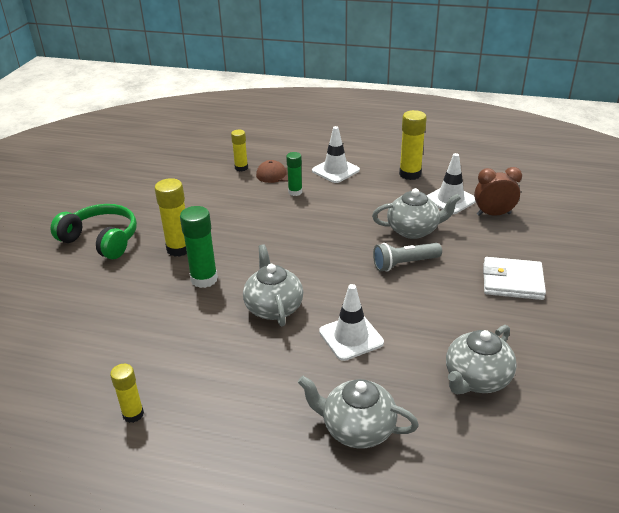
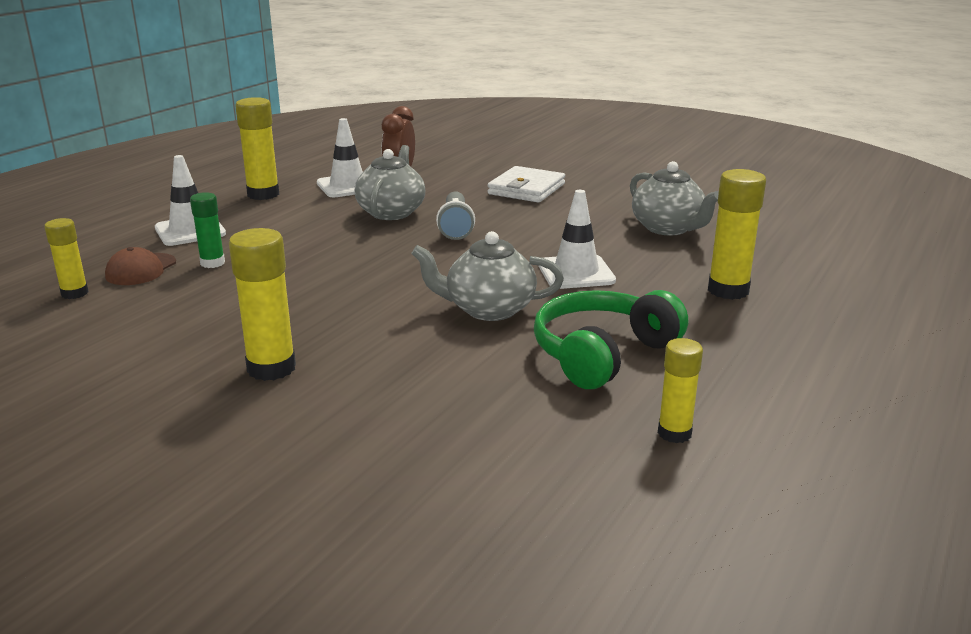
camera: 75 degrees left, 10 degrees down
(101, 240) = (149, 451): green headphones -> green headphones (602, 354)
(204, 279) = (381, 353): green glue stick -> none
(357, 429) = (728, 290): grey teapot -> yellow glue stick

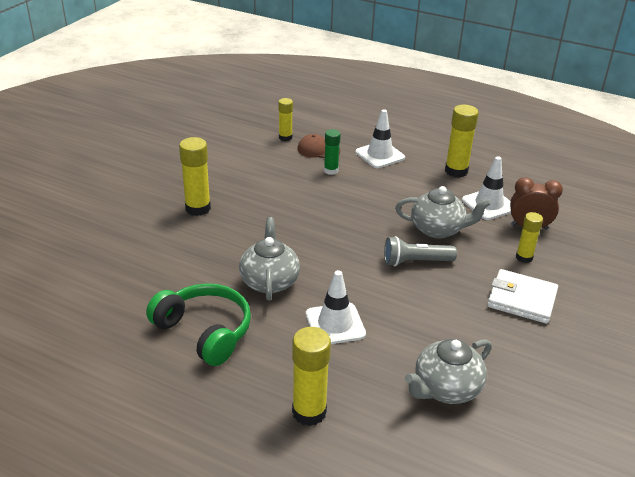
camera: 85 degrees right, 10 degrees up
(674, 433) = (105, 356): yellow glue stick -> yellow glue stick (524, 257)

